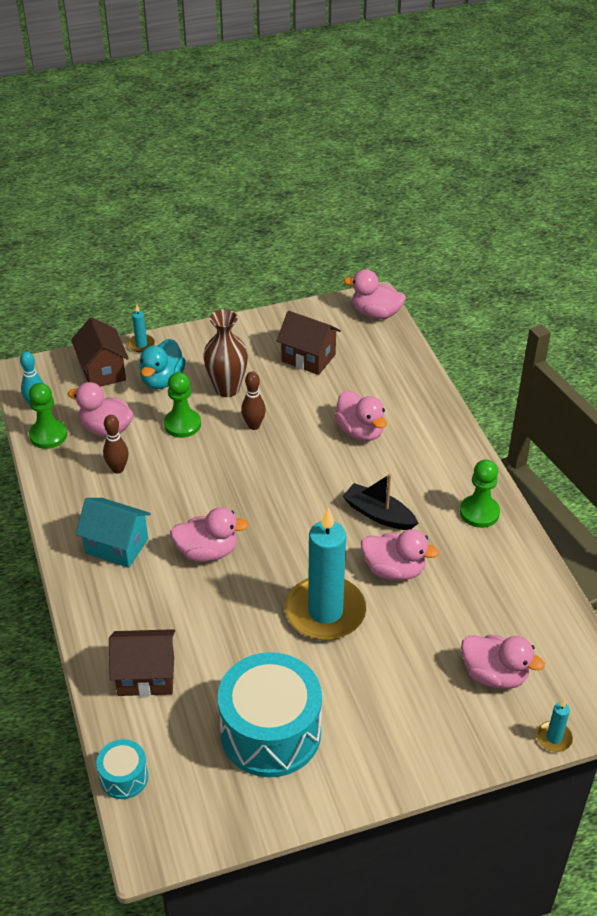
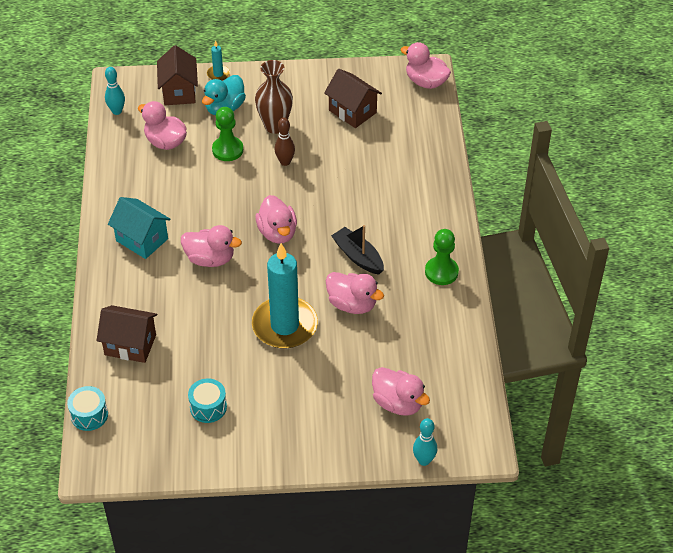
camera: 15 degrees right, 5 degrees up
(48, 435) = (118, 138): green pawn -> none
(118, 469) = (163, 177): brown bowling pin -> none
(270, 732) = (208, 407): turquoise drum -> turquoise drum, size x0.47
(360, 431) = (371, 184): pink duck -> pink duck (277, 233)
(554, 738) = (424, 460): turquoise candle -> turquoise bowling pin

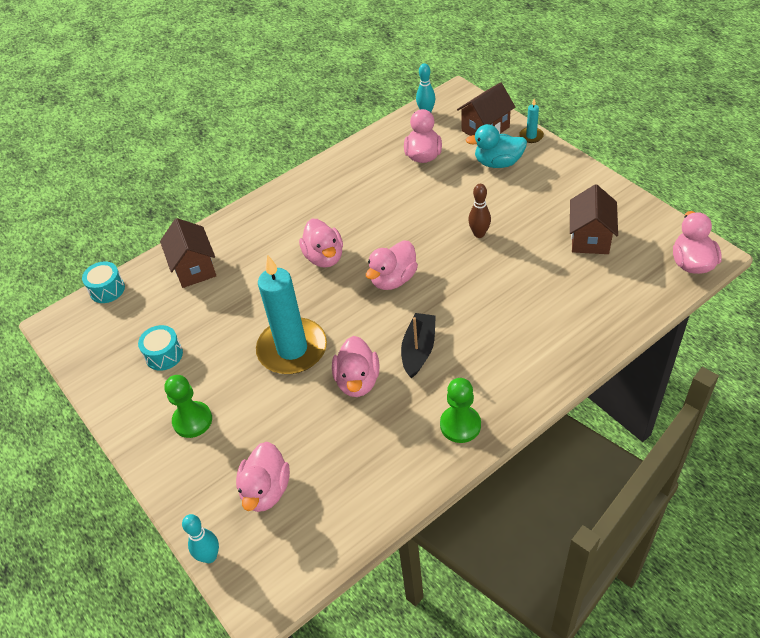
camera: 60 degrees right, 0 degrees up
(142, 240) = (308, 207): turquoise house -> none
(227, 150) = (454, 193): green pawn -> green pawn (192, 420)
(275, 126) = (513, 202): brown vase -> none

